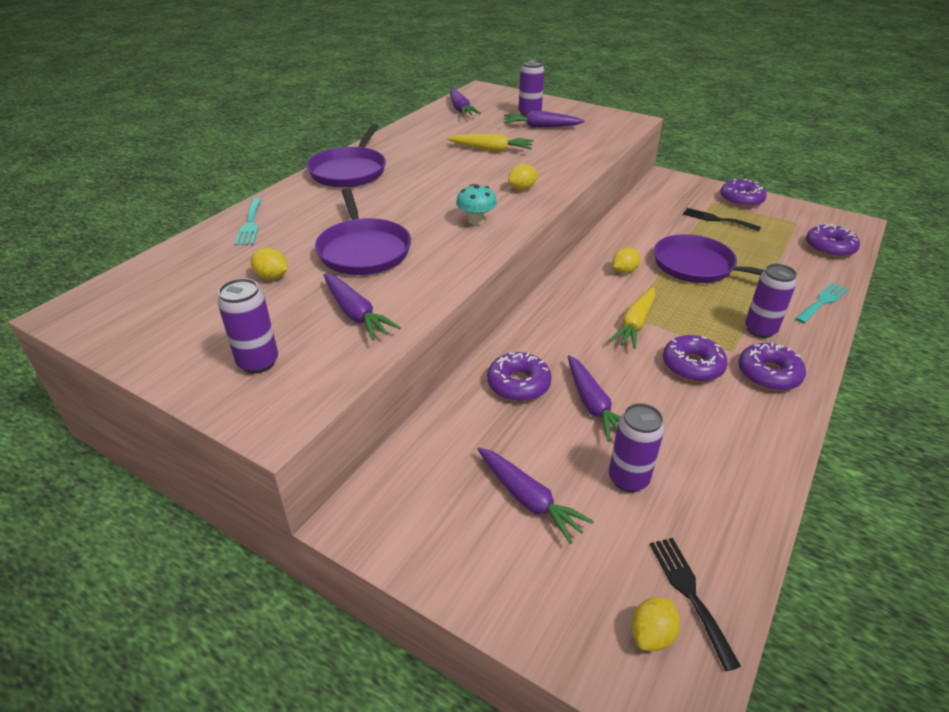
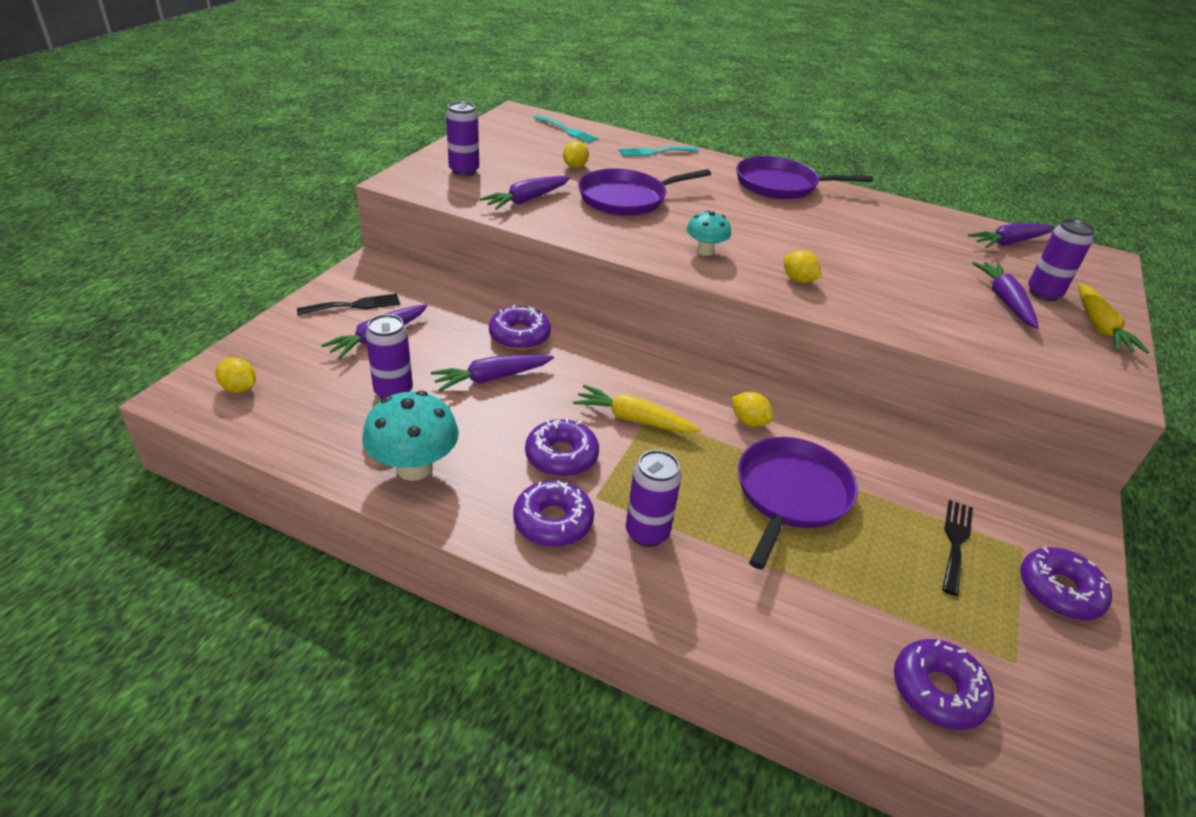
camera: 80 degrees right, 0 degrees up
(491, 150) = (895, 262): yellow carrot -> yellow carrot (1099, 327)
(689, 593) = (267, 412): black fork -> black fork (354, 305)
(737, 457) = (414, 468): none -> turquoise mushroom
(822, 302) = (742, 627): turquoise fork -> turquoise fork (567, 130)

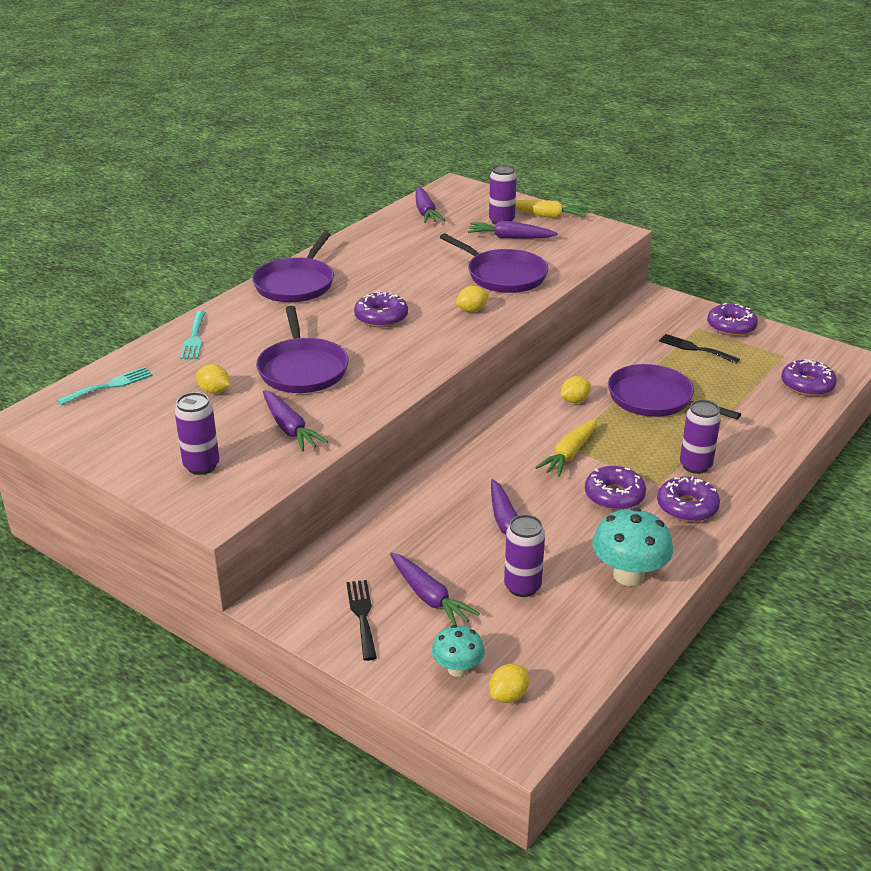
camera: 75 degrees left, 5 degrees down
(519, 336) = (440, 503): purple donut -> purple donut (381, 317)
(705, 251) = (417, 344): turquoise mushroom -> turquoise mushroom (457, 669)
(899, 298) = (503, 275): none -> purple pan

